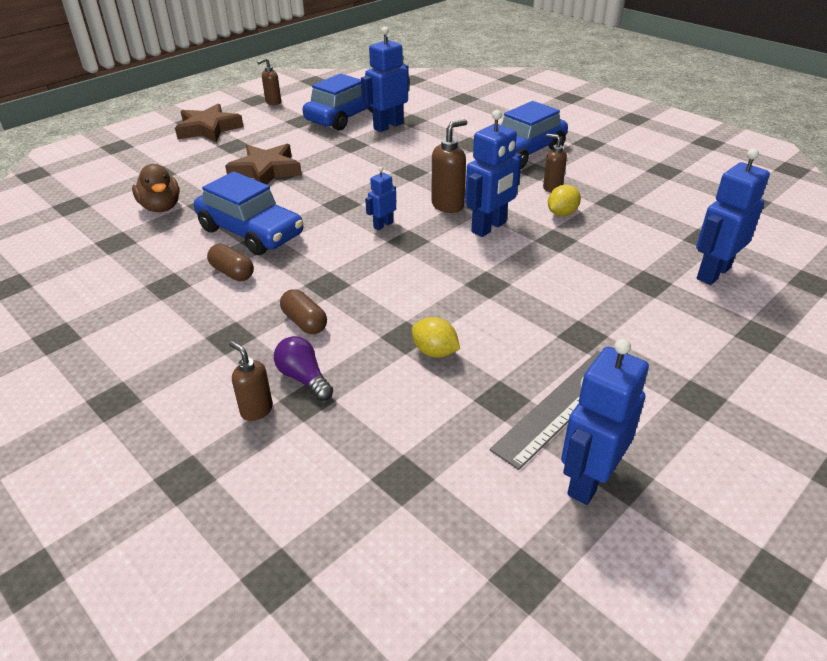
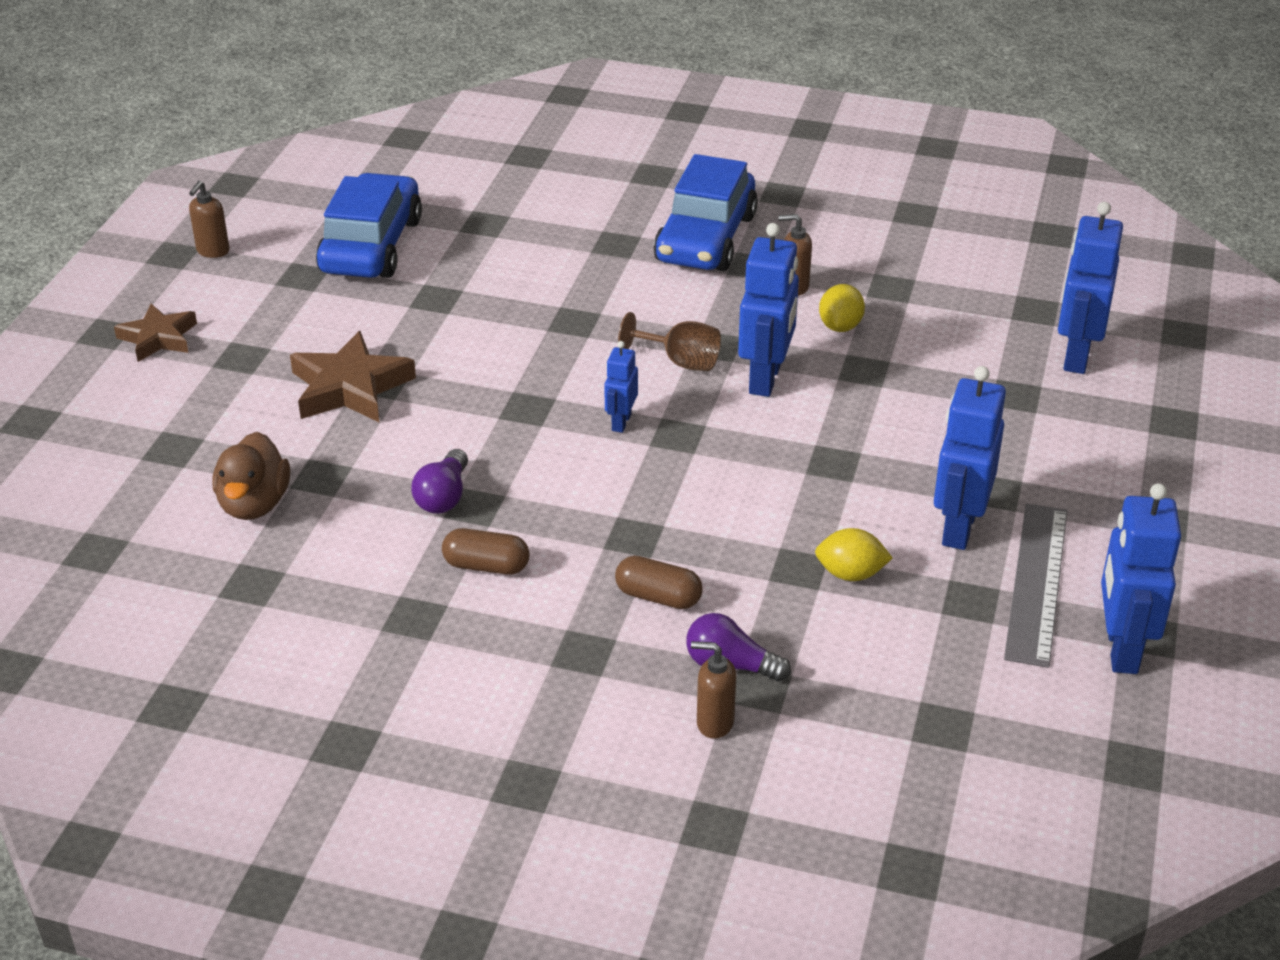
camera: 30 degrees left, 0 degrees up
(161, 207) = (254, 504): brown duck -> brown duck turned 60 degrees clockwise
(208, 129) = (158, 338): brown star -> brown star, size x0.66
(251, 232) = (443, 497): blue car -> purple light bulb
(388, 126) = (459, 246): blue robot -> blue robot (958, 528)
(448, 205) = (680, 361): brown soap dispenser -> brown goblet

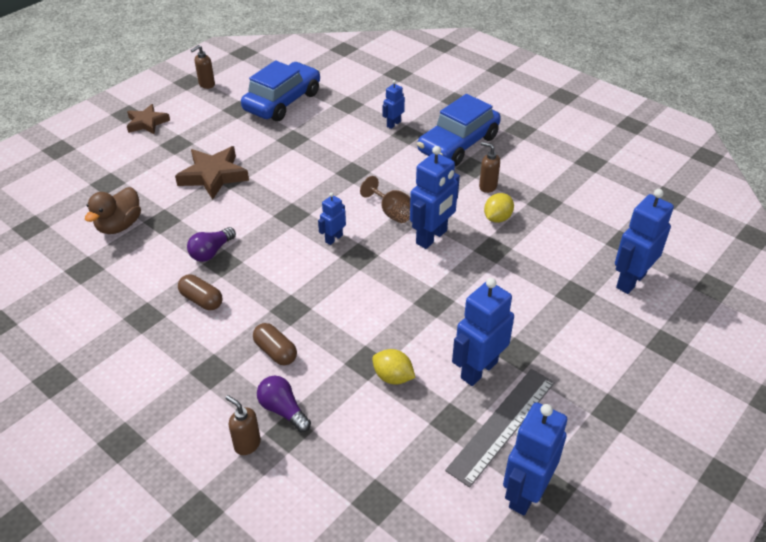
camera: 25 degrees right, 5 degrees up
(582, 234) = (393, 124): none -> blue robot

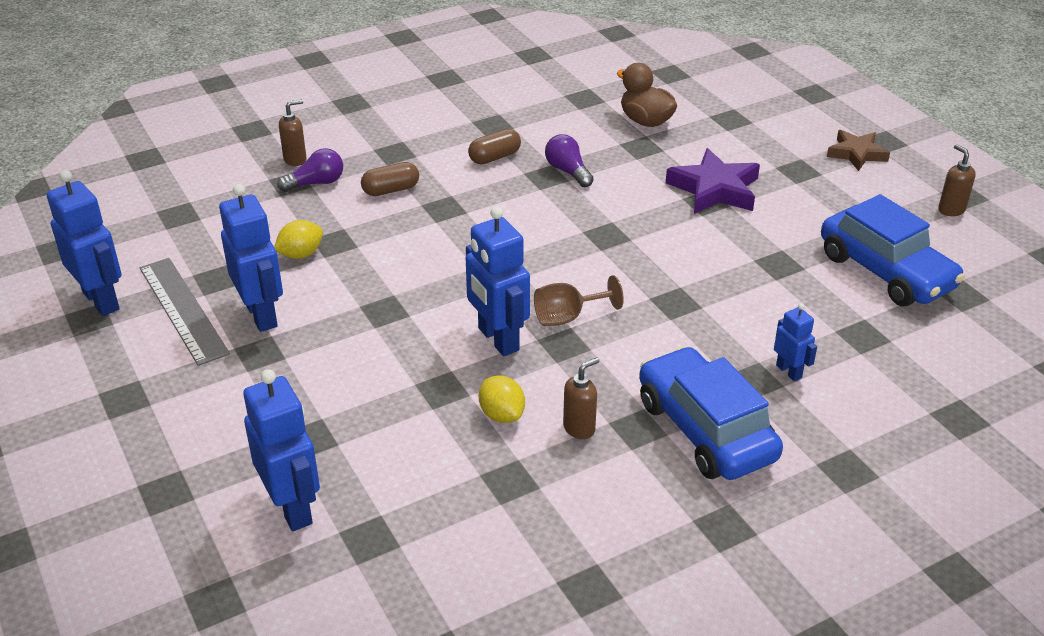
camera: 110 degrees right, 5 degrees down
(213, 176) = (715, 189): brown star -> purple star
(333, 238) = (542, 258): blue robot -> none

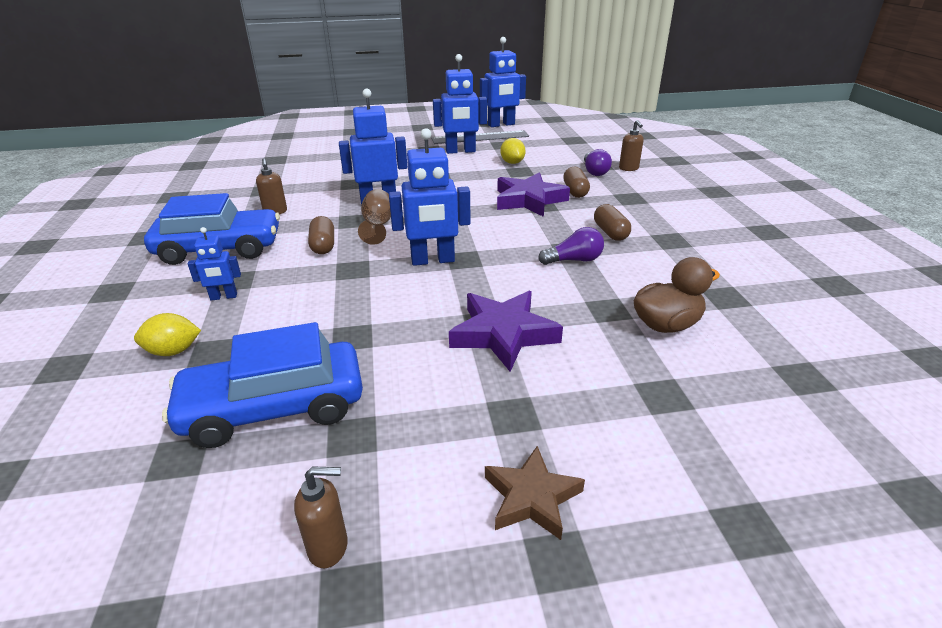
camera: 110 degrees right, 5 degrees down
(292, 508) = (313, 148): blue robot -> blue robot (433, 260)
(433, 219) = (529, 200): none -> purple star
(502, 414) = (314, 194): yellow lemon -> yellow lemon (173, 351)
(641, 343) = (323, 245): none -> brown capsule

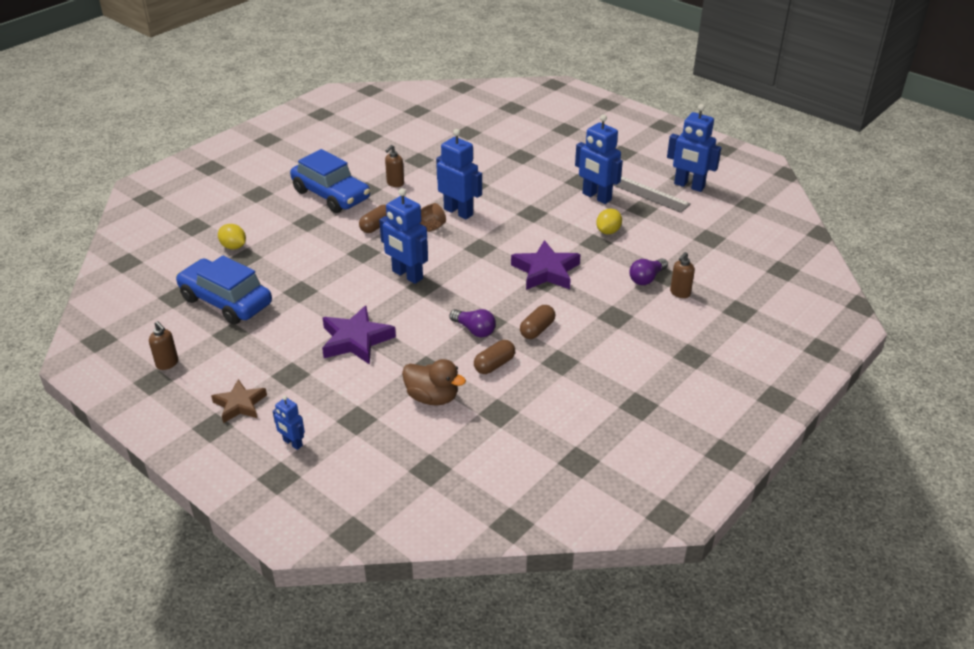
camera: 50 degrees right, 5 degrees up
(223, 297) = (289, 229): blue robot -> blue robot (292, 443)
(575, 191) = (591, 285): brown capsule -> brown capsule (494, 365)

